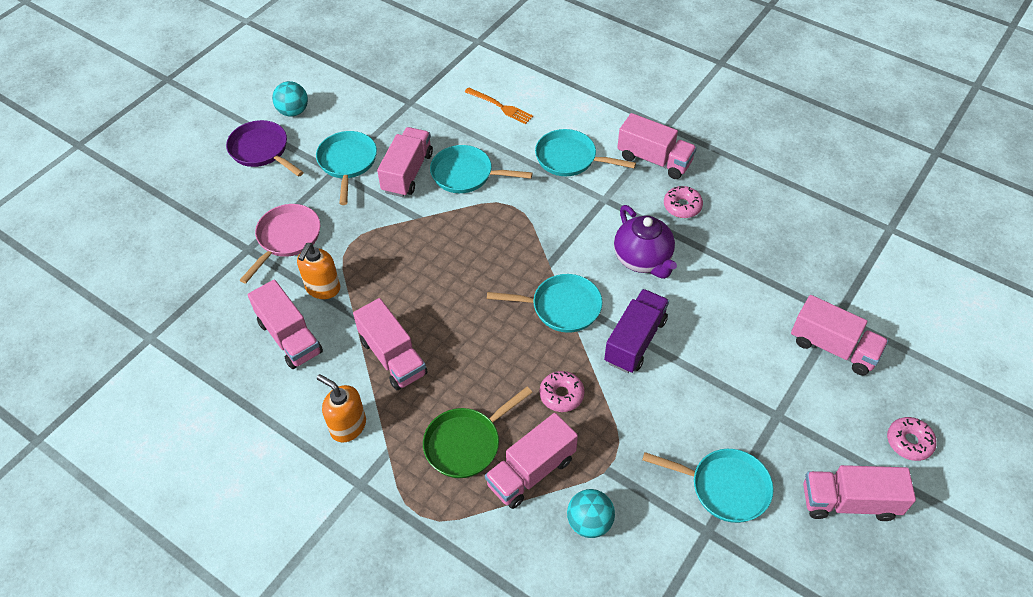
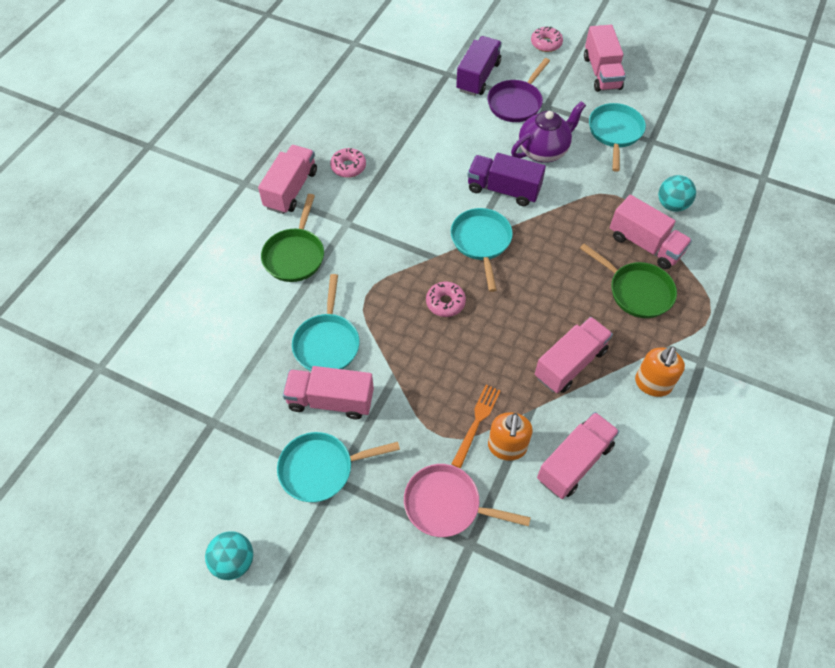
camera: 100 degrees left, 5 degrees up
(262, 150) = (309, 581): purple pan -> purple pan (516, 103)
(323, 288) = (507, 447): orange soap dispenser -> orange soap dispenser turned 90 degrees clockwise
(500, 106) = (218, 327): orange fork -> orange fork (476, 422)
(561, 395) = (570, 233): pink donut -> pink donut (445, 302)
(570, 158) = (295, 255): turquoise pan -> green pan
(643, 260) = (416, 190): purple teapot -> purple teapot (543, 151)
(833, 347) = (478, 77): pink truck -> purple truck

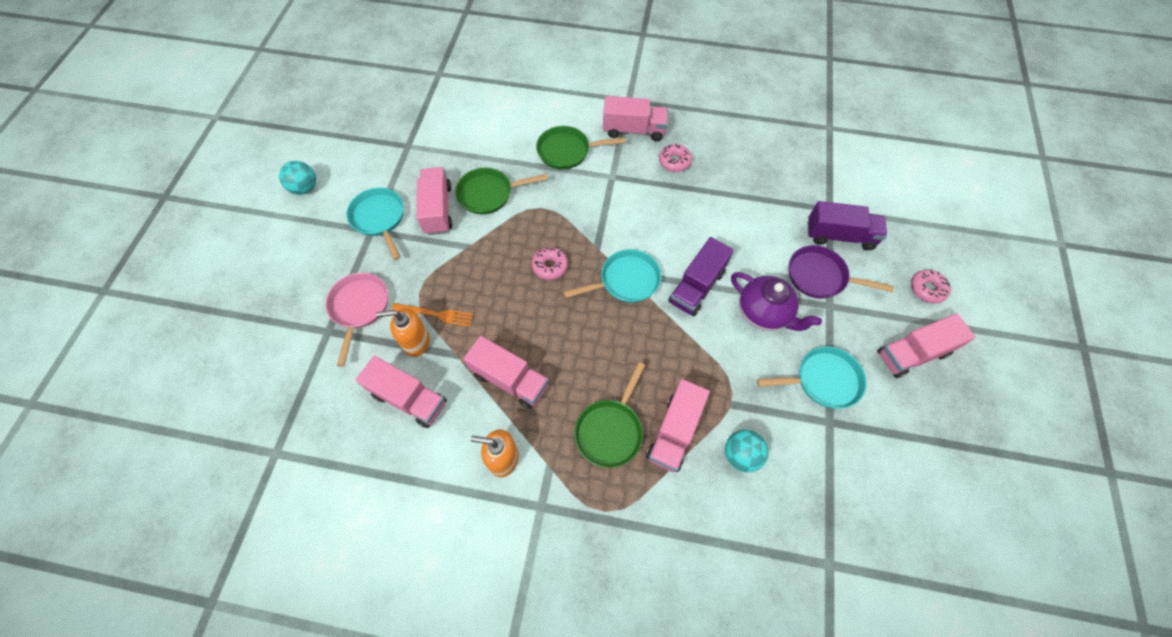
camera: 75 degrees right, 5 degrees up
(327, 343) = (489, 194): turquoise pan -> green pan
(503, 189) = (697, 287): purple truck -> purple truck turned 150 degrees counterclockwise

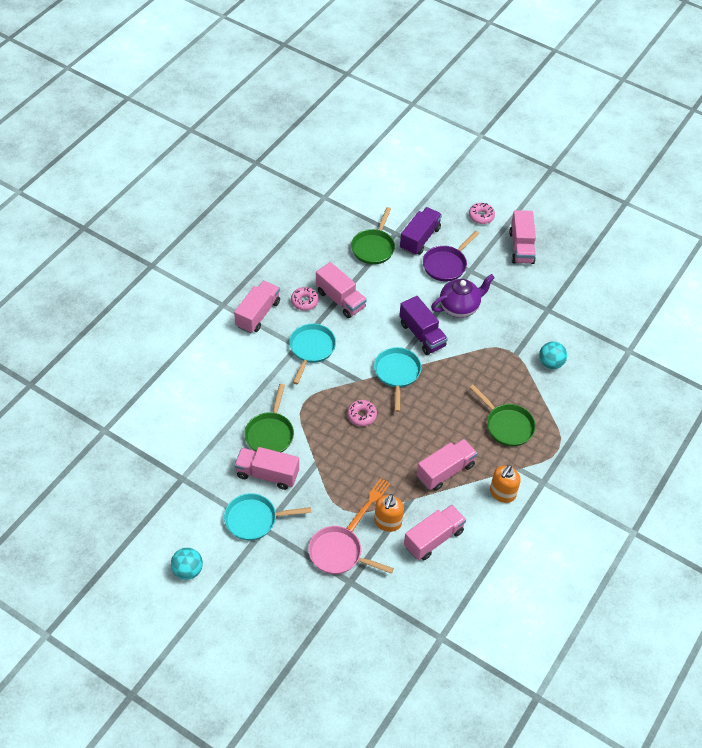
camera: 70 degrees left, 10 degrees down
(567, 151) = (254, 366): green pan -> green pan (373, 247)
(674, 432) = (522, 391): pink truck -> pink truck (340, 299)
(823, 380) = (520, 299): turquoise pan -> turquoise pan (311, 349)

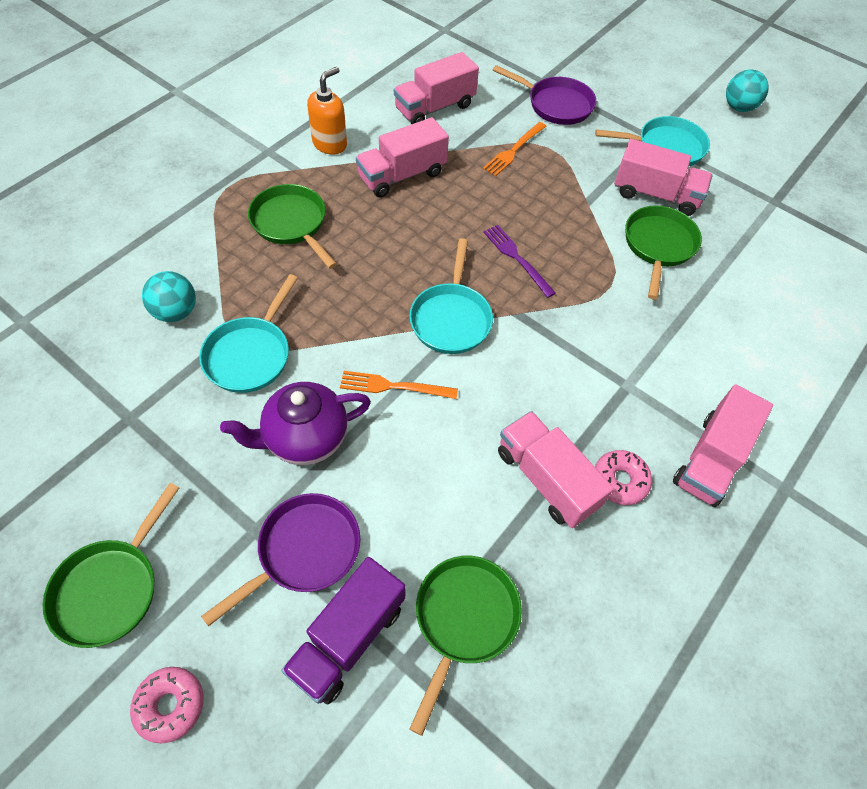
camera: 175 degrees left, 5 degrees up
(311, 349) = (601, 376): turquoise pan -> turquoise pan (250, 354)
(338, 554) = (556, 105): pink pan -> purple pan
(361, 415) = (517, 258): pink donut -> purple fork
(387, 522) = (491, 129): orange soap dispenser -> none
(422, 335) = (393, 386): purple truck -> orange fork
(521, 247) = (111, 588): pink truck -> green pan

